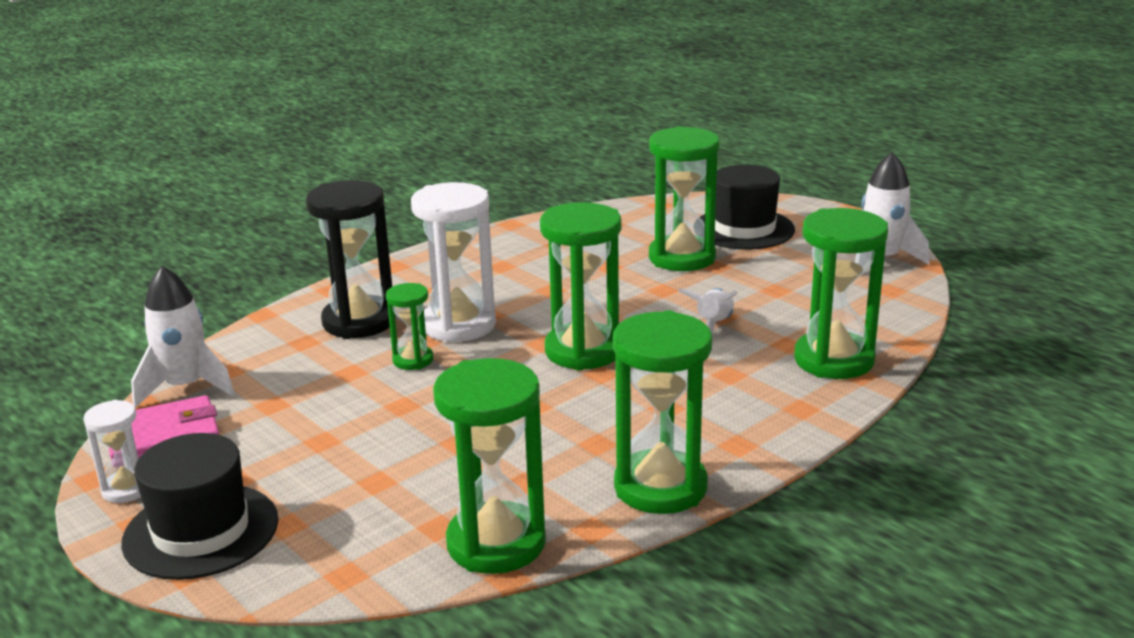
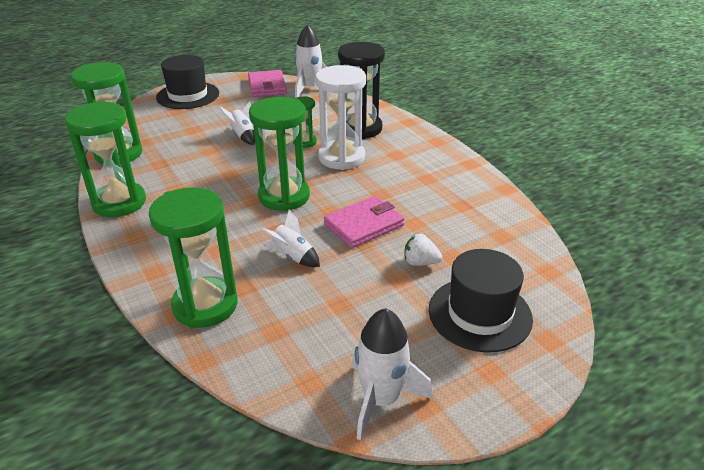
camera: 100 degrees right, 10 degrees up
(126, 489) = (230, 82): white hourglass -> none
(398, 420) = (243, 136): none -> white rocket
(626, 292) = (364, 225): none -> pink wallet
(682, 258) = (420, 262): green hourglass -> white strawberry

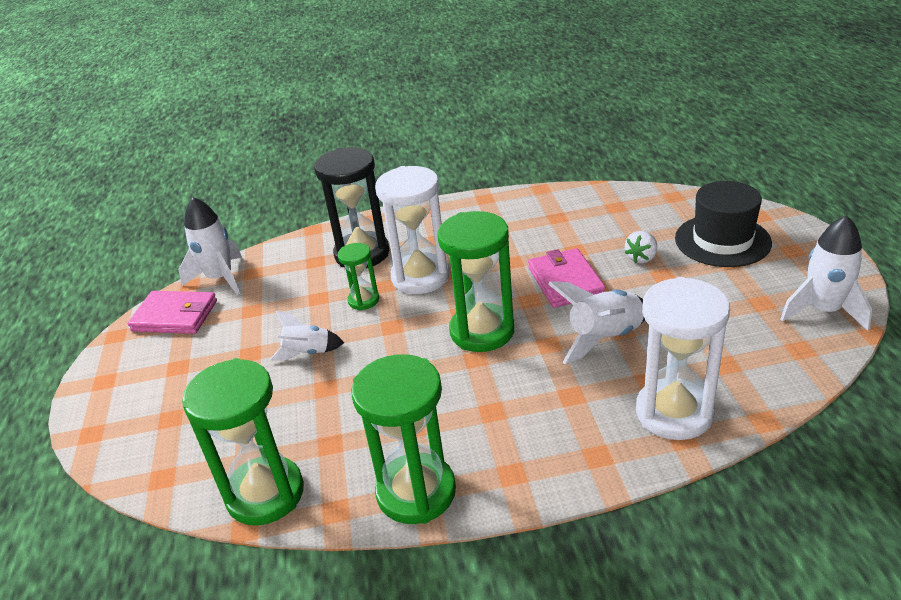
camera: 65 degrees left, 0 degrees up
(188, 95) = (126, 402): black hat -> none
(205, 305) = (674, 413): green hourglass -> white hourglass
(292, 256) = (604, 338): white rocket -> white rocket, size x1.57

